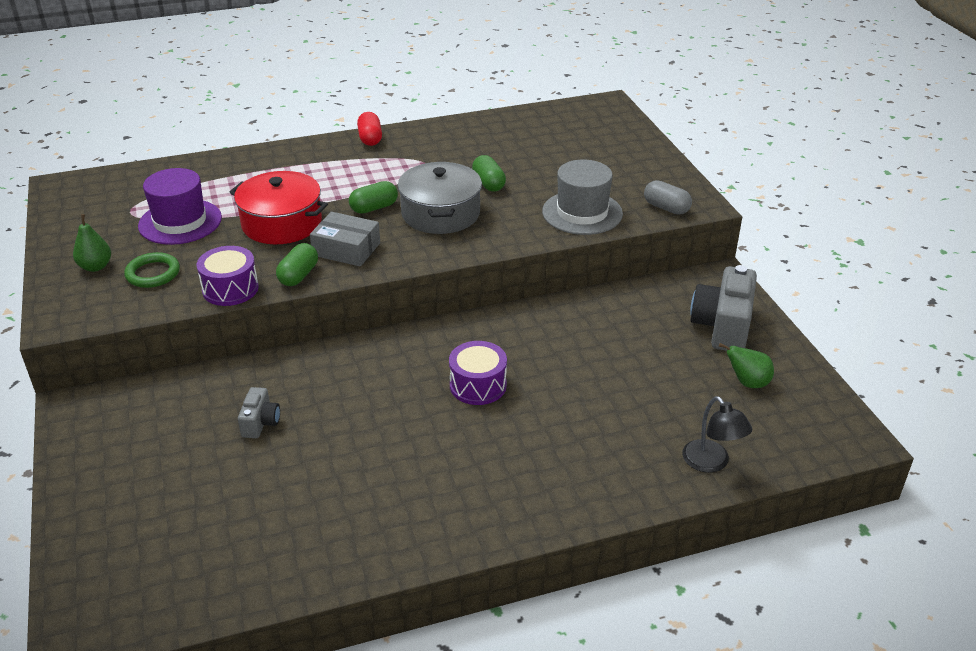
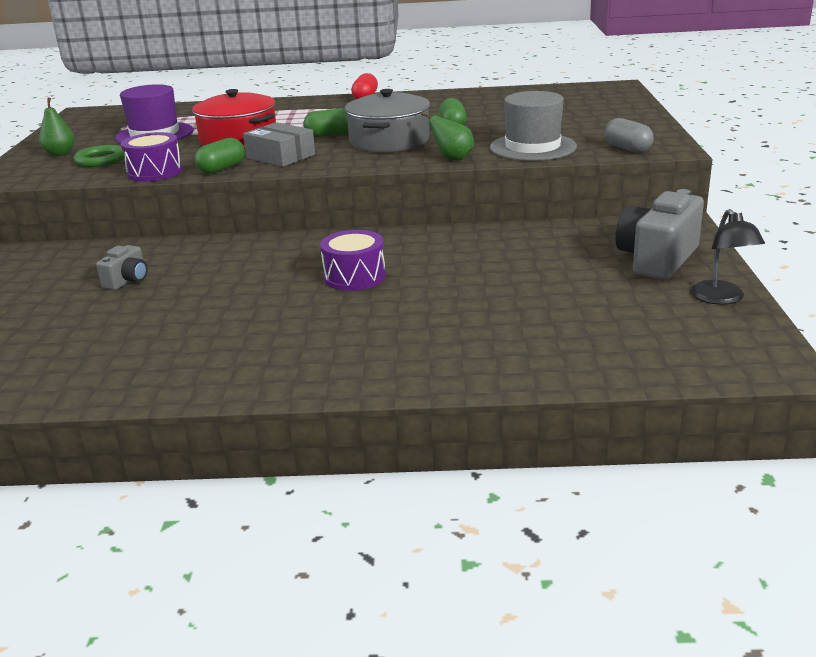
camera: 20 degrees right, 10 degrees down
(711, 463) = (571, 363): black lamp -> black lamp (722, 298)
(747, 383) = (659, 304): green pear -> green pear (452, 158)

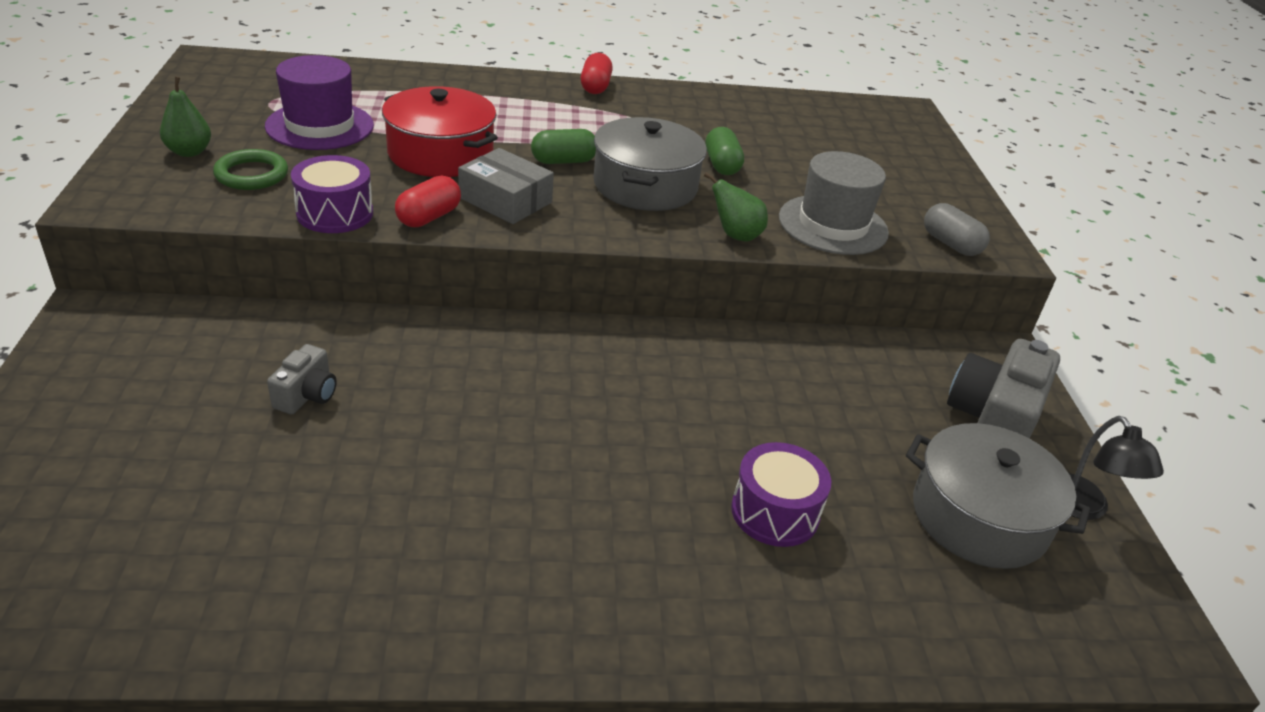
camera: 10 degrees left, 10 degrees up
(222, 168) = (429, 217): green capsule -> red capsule
(354, 276) = (618, 418): purple drum -> purple drum (775, 512)
(632, 308) = (979, 517): none -> grey pot

